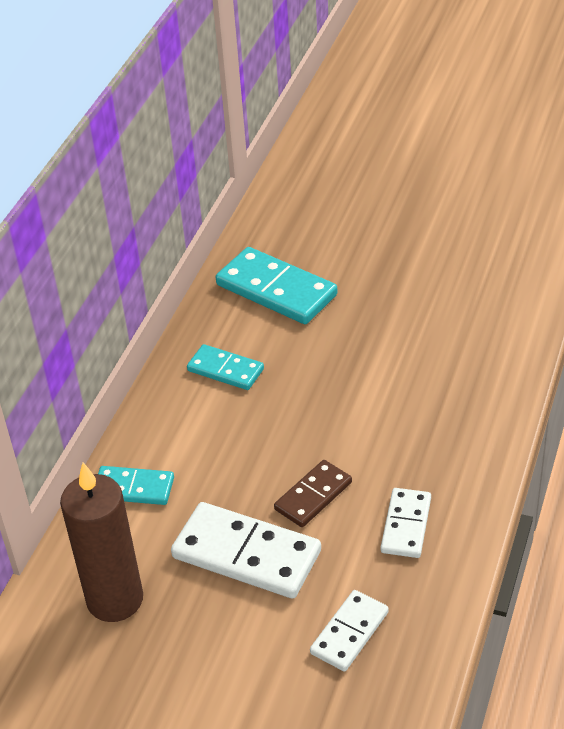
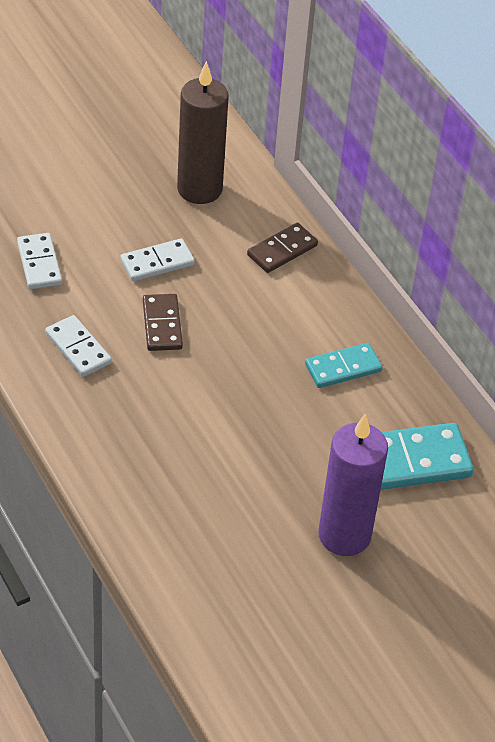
camera: 125 degrees right, 5 degrees up
(133, 488) = (282, 250): turquoise domino -> brown domino
(246, 554) = (157, 263): white domino -> white domino, size x0.59
(375, 277) = (344, 535): none -> purple candle

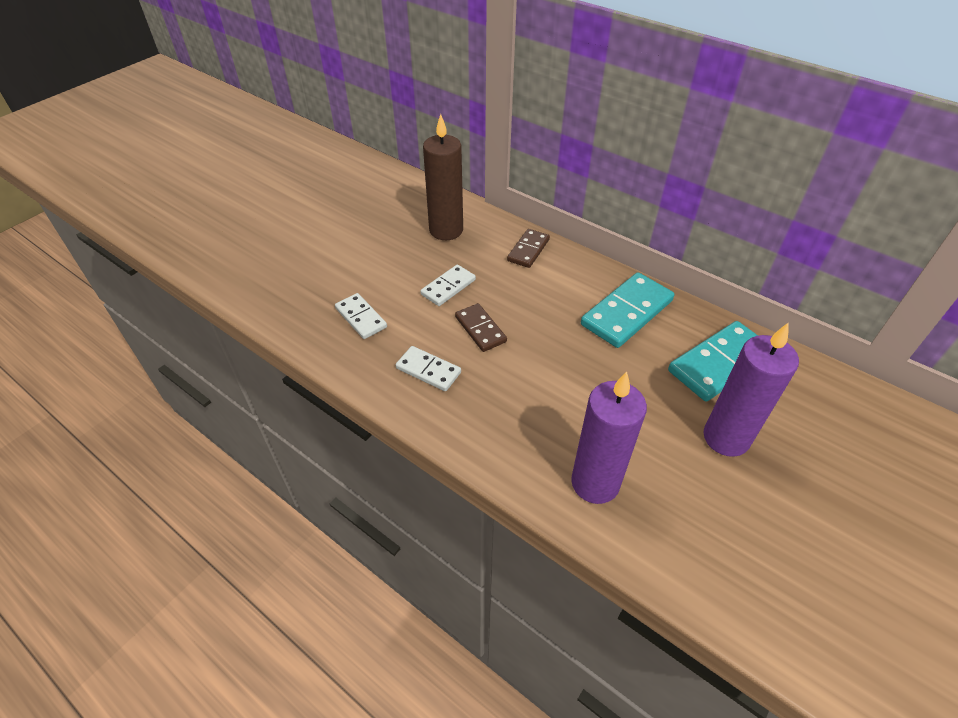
camera: 20 degrees left, 0 degrees up
(175, 521) = (595, 483): none -> purple candle
(343, 368) = (627, 313): turquoise domino -> turquoise domino, size x1.70

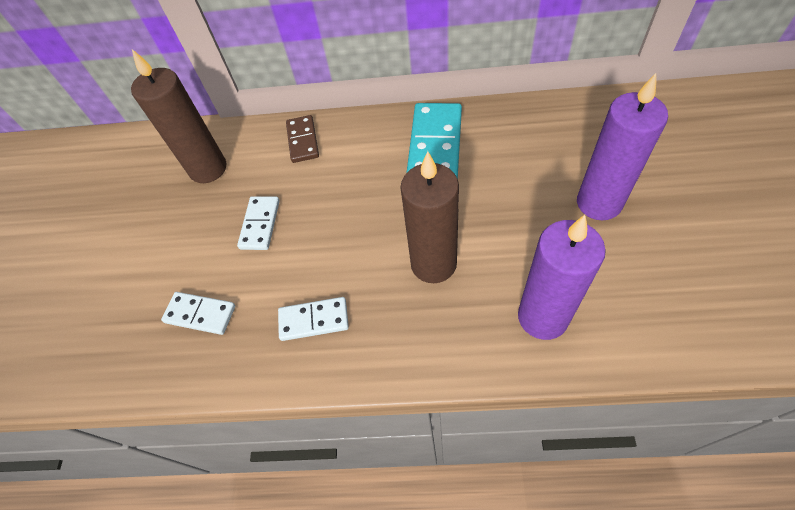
camera: 30 degrees left, 10 degrees up
(480, 329) = (326, 245): brown domino -> none
(546, 391) = (433, 264): none -> brown candle
(719, 363) = (541, 142): turquoise domino -> none

